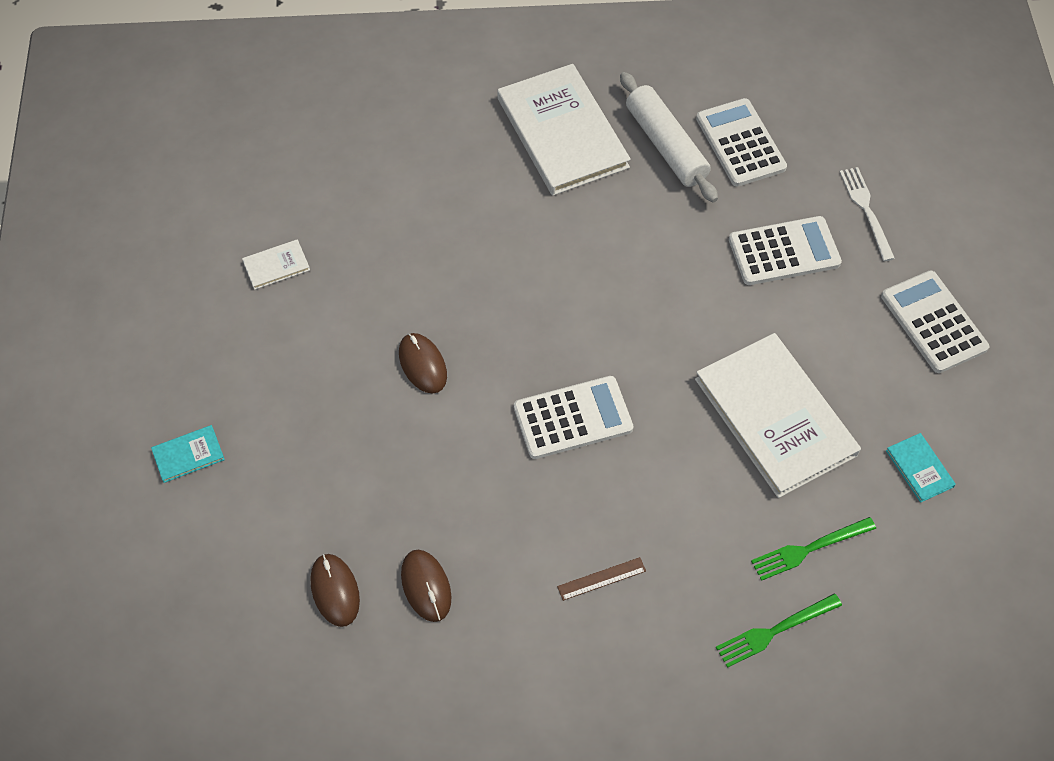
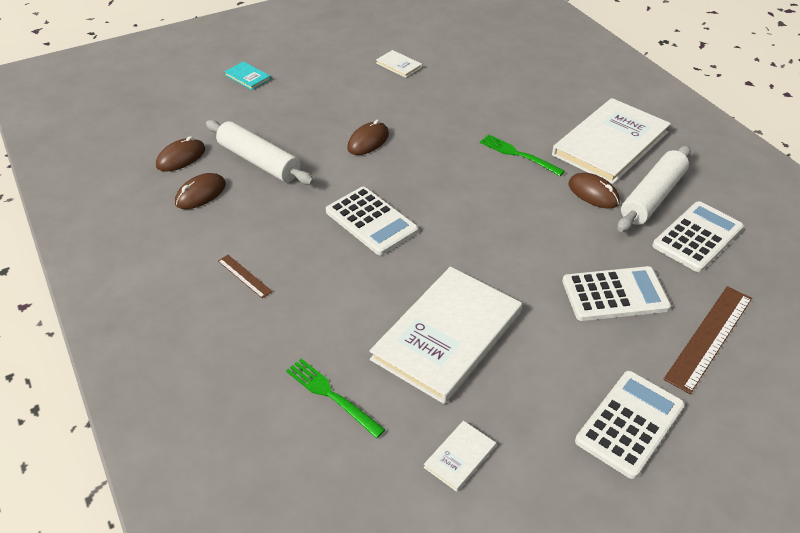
camera: 65 degrees right, 15 degrees down
(395, 499) = (259, 161): none -> white rolling pin
(634, 192) = (593, 193): none -> brown mouse
(774, 631) = (242, 394): green fork -> green fork (518, 154)
(784, 252) = (615, 294): white calculator -> white calculator turned 60 degrees counterclockwise
(866, 210) = (709, 337): white fork -> brown ruler
(919, 468) = (460, 457): turquoise book -> white book

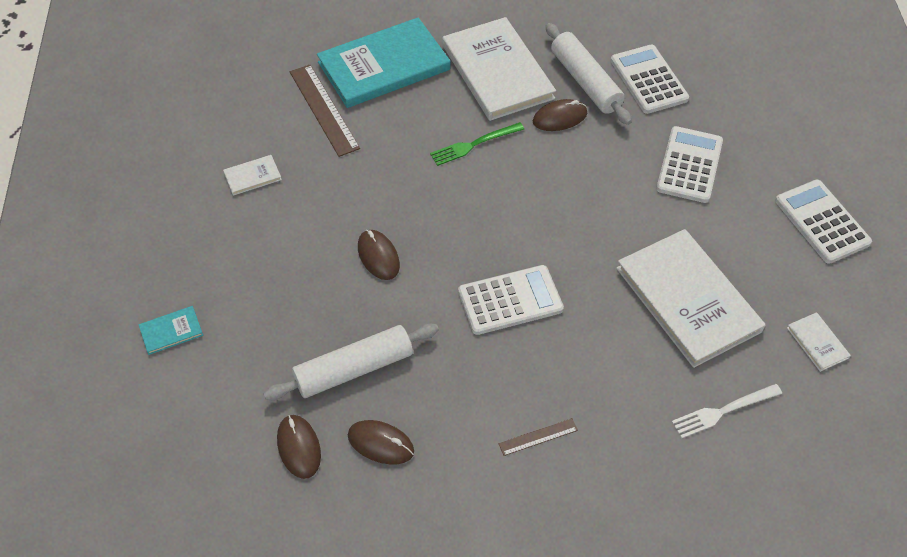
camera: 65 degrees left, 10 degrees up
(200, 194) = (380, 443): brown mouse -> brown mouse turned 45 degrees counterclockwise
(331, 395) = (723, 411): green fork -> white fork
(557, 86) = (384, 66): none -> turquoise book
(709, 337) = (758, 132): brown ruler -> brown ruler (324, 109)

